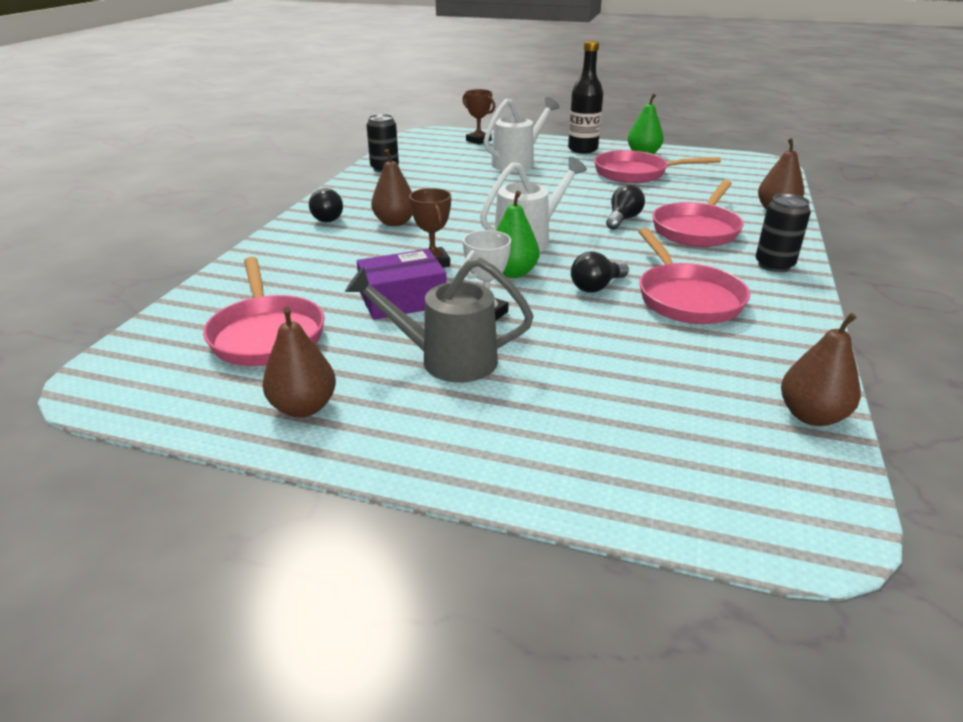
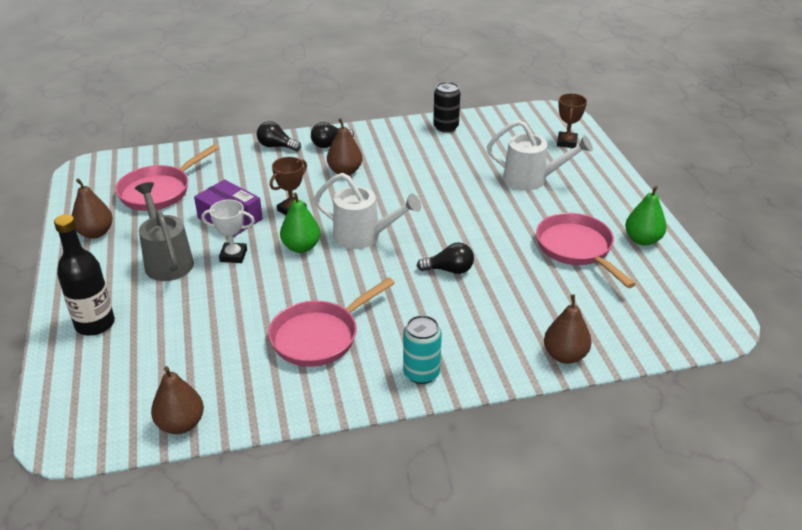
camera: 60 degrees right, 5 degrees up
(582, 149) = (612, 202): black bottle -> black bottle (95, 324)
(596, 287) = (307, 289): black light bulb -> black light bulb (276, 146)
(697, 229) = (465, 315): pink pan -> none
(774, 265) = (421, 373): black can -> turquoise can

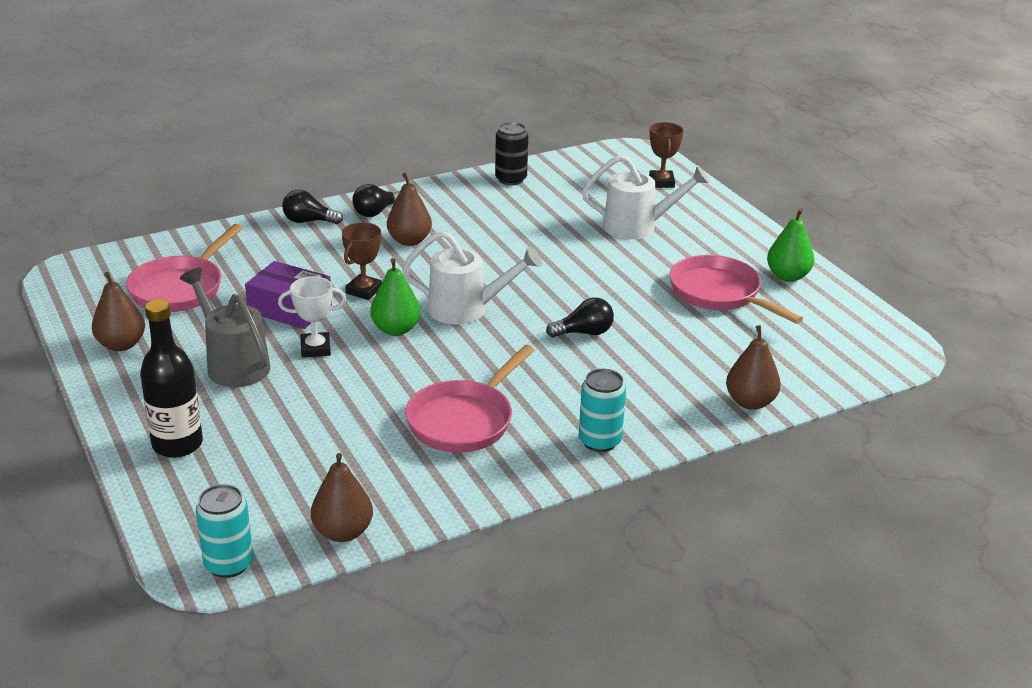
camera: 15 degrees left, 5 degrees down
(82, 438) = (229, 564): none -> turquoise can

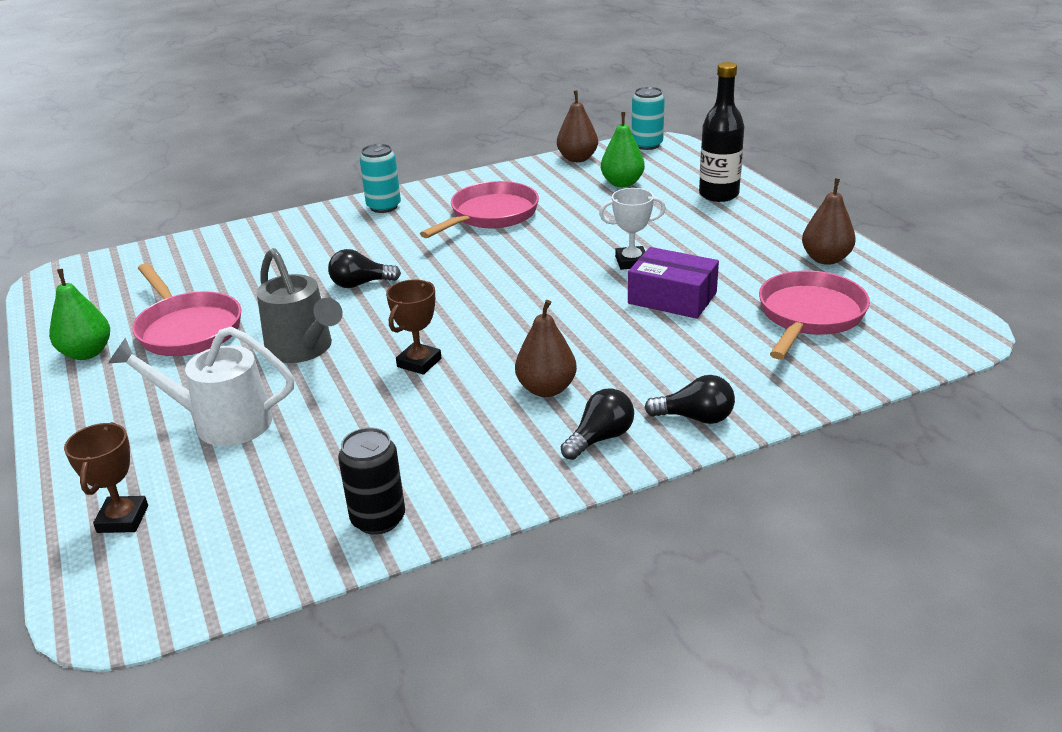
camera: 175 degrees left, 0 degrees up
(233, 364) = (705, 247): grey watering can -> grey watering can (303, 349)
(364, 290) = (595, 320): brown trophy -> brown trophy (419, 362)
(395, 329) = (554, 281): green pear -> green pear (622, 183)
(467, 309) = (478, 303): white watering can -> none
(750, 402) = (241, 234): brown pear -> none

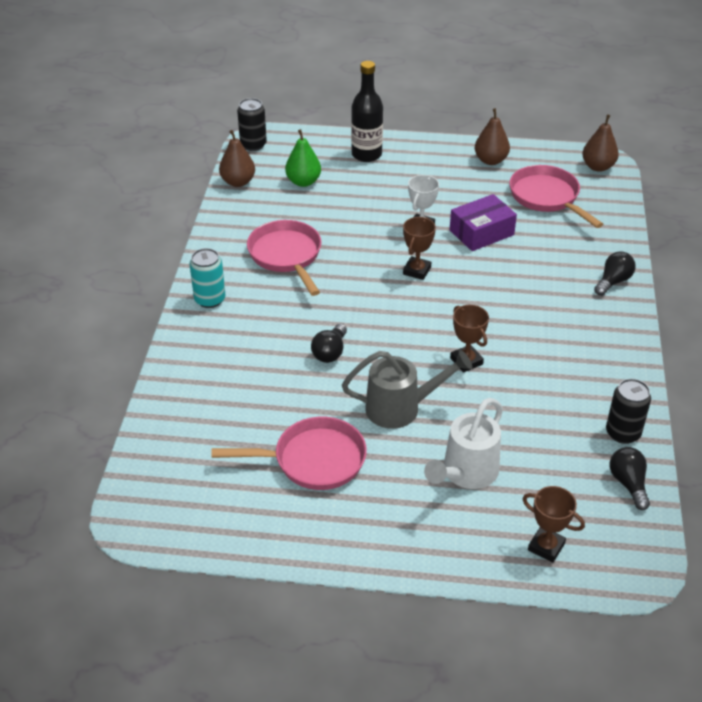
camera: 60 degrees left, 10 degrees up
(87, 353) = (299, 526): green pear -> none
(546, 389) = (541, 321): brown pear -> brown pear (598, 167)
(549, 284) = (417, 271): none -> brown trophy
(600, 438) = (607, 322): black light bulb -> black light bulb (628, 484)
(647, 145) = (253, 145): turquoise can -> black can

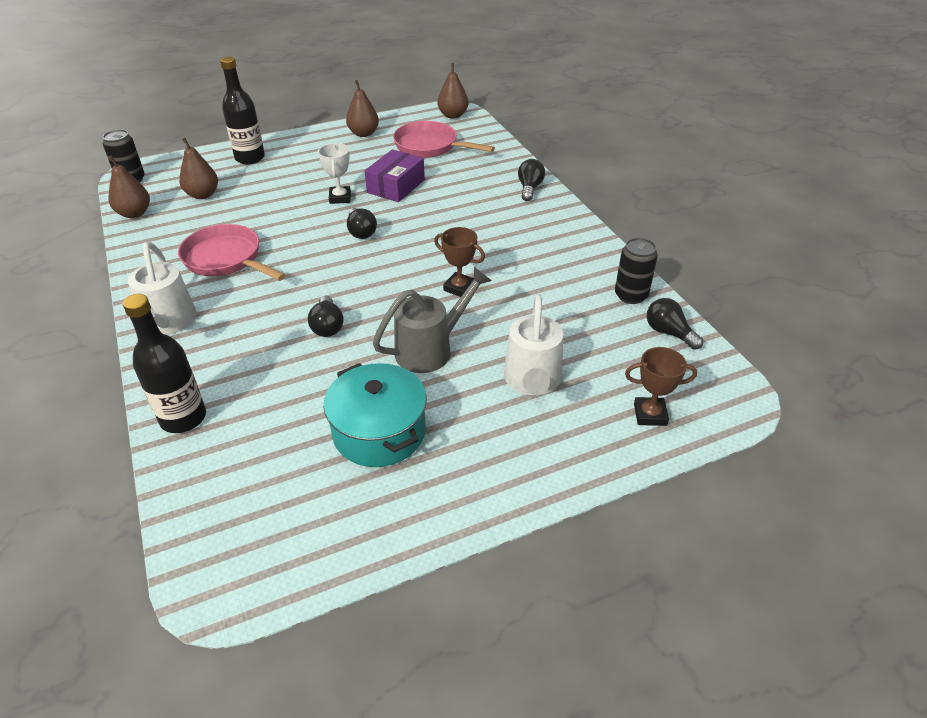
camera: 30 degrees left, 0 degrees up
(179, 385) = (183, 418): none -> black bottle
(210, 299) = (168, 323): turquoise can -> white watering can
(303, 182) = (203, 195): green pear -> brown pear
(313, 460) = (379, 432): pink pan -> turquoise pot
(417, 271) = (361, 232): brown trophy -> black light bulb

